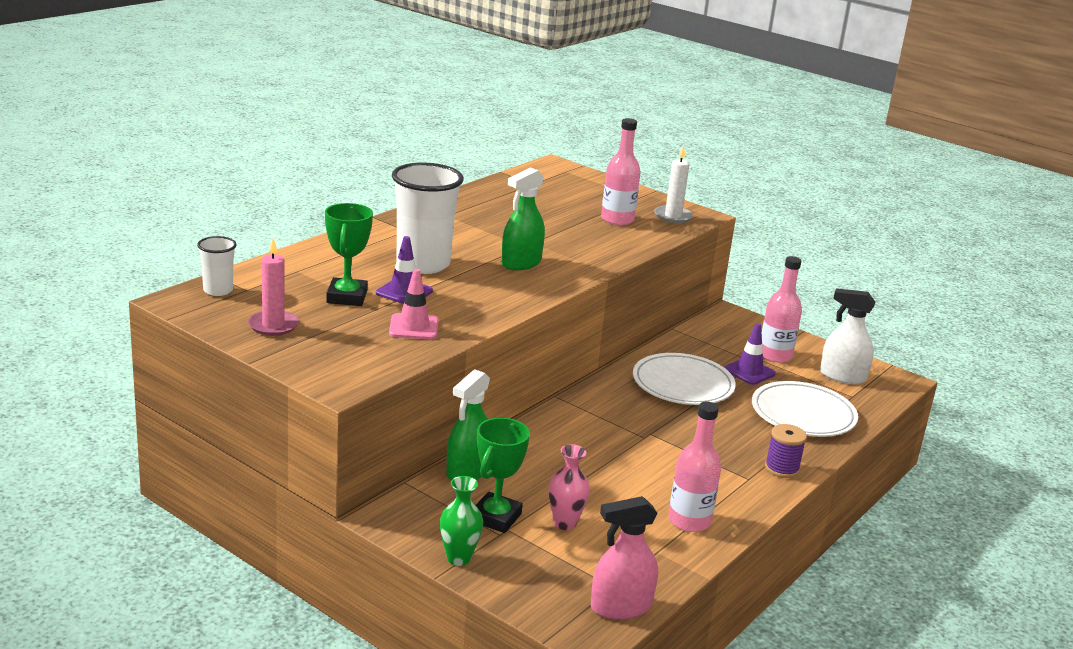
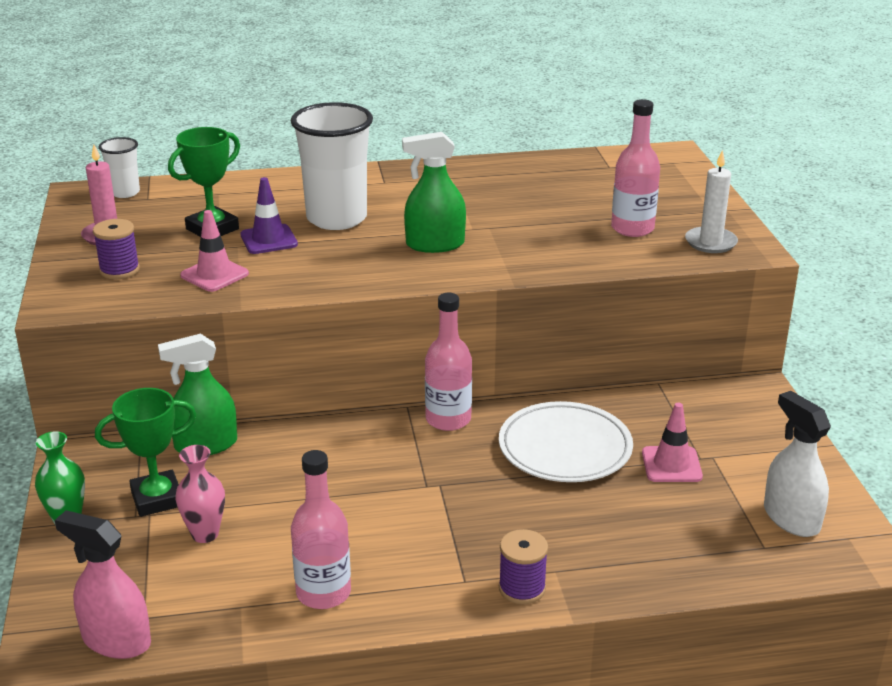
camera: 45 degrees right, 5 degrees up
(336, 346) = (119, 270): none -> purple spool
(749, 372) = (671, 465): purple traffic cone -> pink traffic cone
(775, 355) = (739, 459): pink bottle -> pink bottle (448, 419)
(803, 414) = (657, 540): white plate -> none

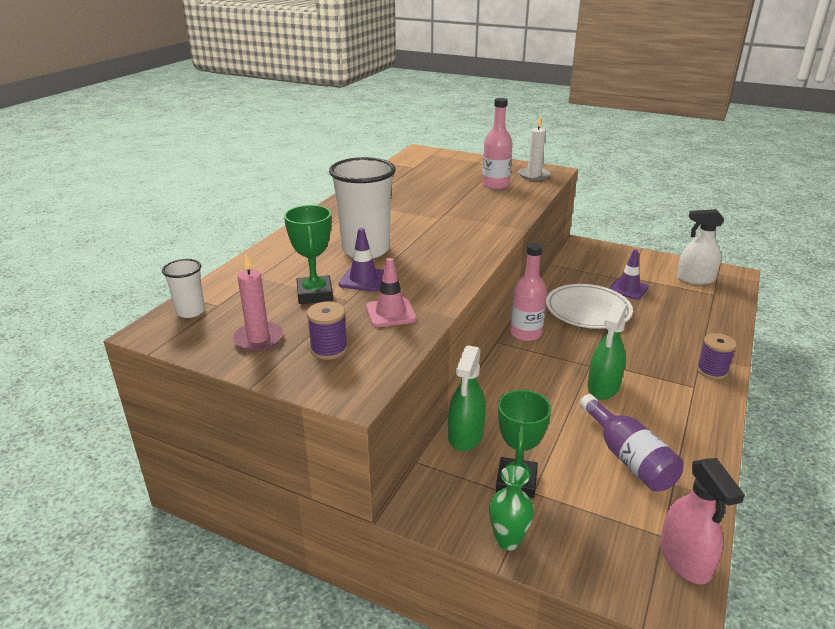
camera: 55 degrees left, 0 degrees up
(116, 640) = (684, 559): pink spray bottle -> pink spray bottle turned 75 degrees counterclockwise
(205, 534) = (579, 472): pink vase -> none
(260, 562) = (628, 458): none -> purple bottle
(323, 593) = (678, 442): pink bottle -> none
(435, 244) = (446, 233): green spray bottle -> green spray bottle (603, 387)
(671, 465) = (628, 289): pink traffic cone -> purple traffic cone

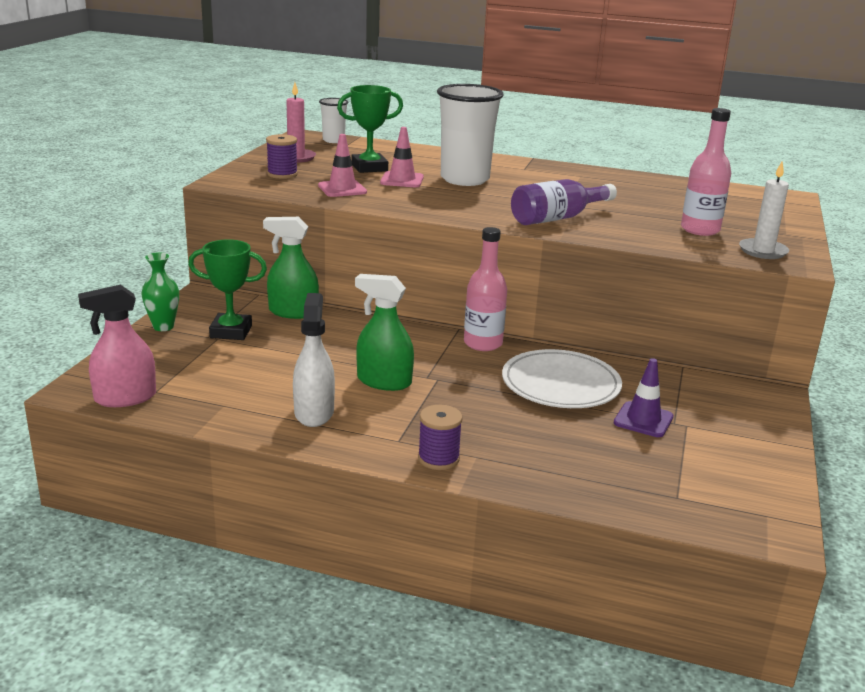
camera: 80 degrees right, 5 degrees down
(363, 279) = (402, 180): purple traffic cone -> pink traffic cone
(628, 458) = (262, 385): purple bottle -> purple bottle (557, 218)
(695, 279) = (722, 485): white spray bottle -> white spray bottle (314, 413)

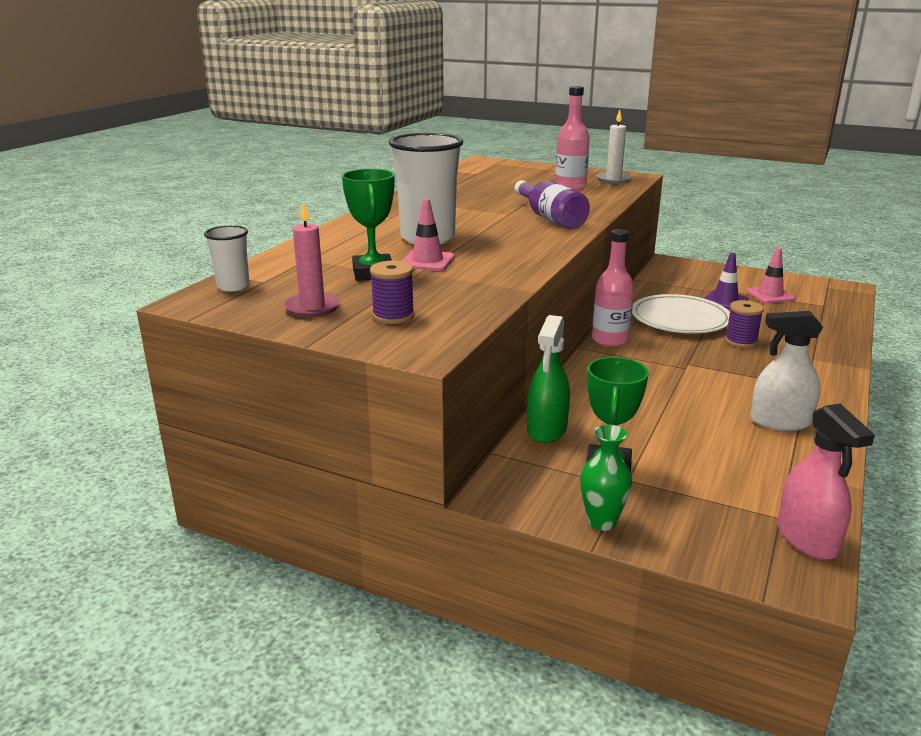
camera: 80 degrees left, 0 degrees up
(342, 189) = (460, 287): pink traffic cone -> pink traffic cone (770, 295)
(384, 381) = (702, 386): green spray bottle -> none
(438, 459) = (826, 372): purple spool -> purple spool (741, 341)

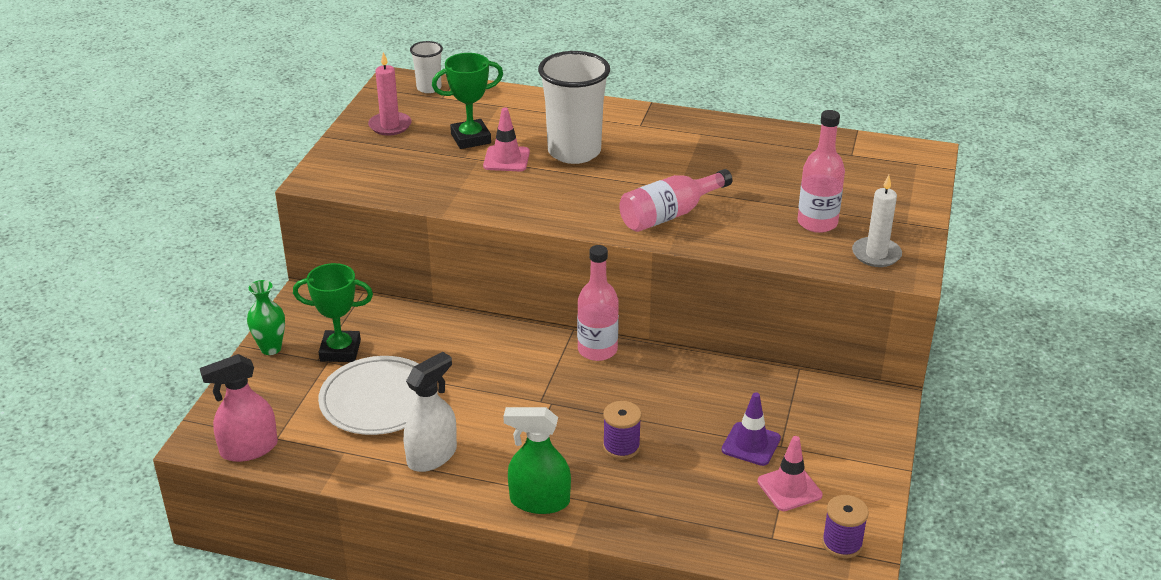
camera: 80 degrees right, 10 degrees up
(393, 316) = (377, 159): purple spool -> purple spool (842, 544)
(547, 429) = (401, 317): green spray bottle -> green spray bottle (539, 501)
(550, 218) = (669, 215): purple bottle -> pink bottle
(680, 319) = (673, 402): white plate -> white plate (378, 400)
(780, 422) = (432, 456): white spray bottle -> white spray bottle turned 45 degrees clockwise

